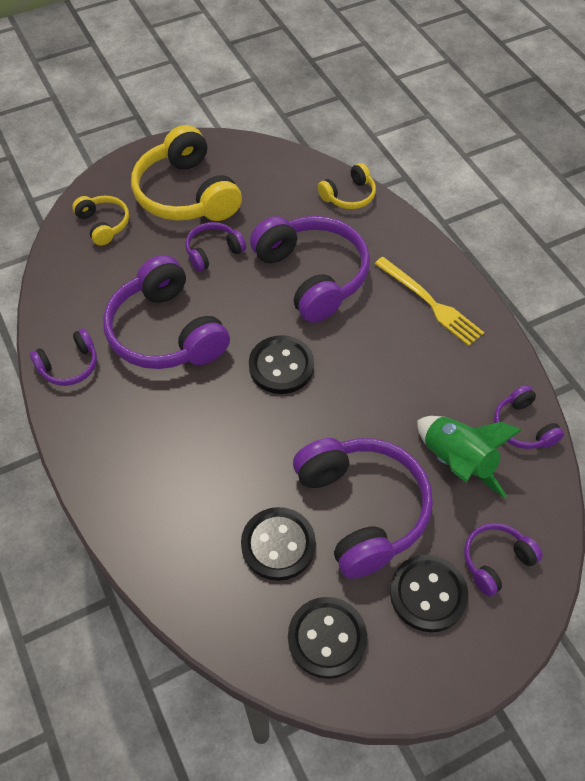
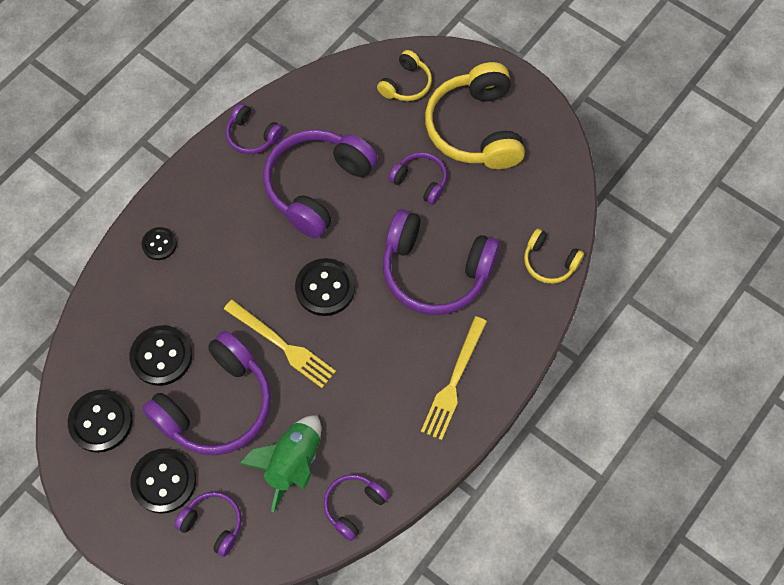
camera: 65 degrees right, 10 degrees up
(140, 499) = (159, 244): none -> black button
(186, 194) = (475, 129): yellow headphones -> yellow headphones turned 45 degrees counterclockwise
(312, 275) = (435, 271): purple headphones -> purple headphones turned 75 degrees clockwise
(324, 425) = (282, 345): none -> yellow fork

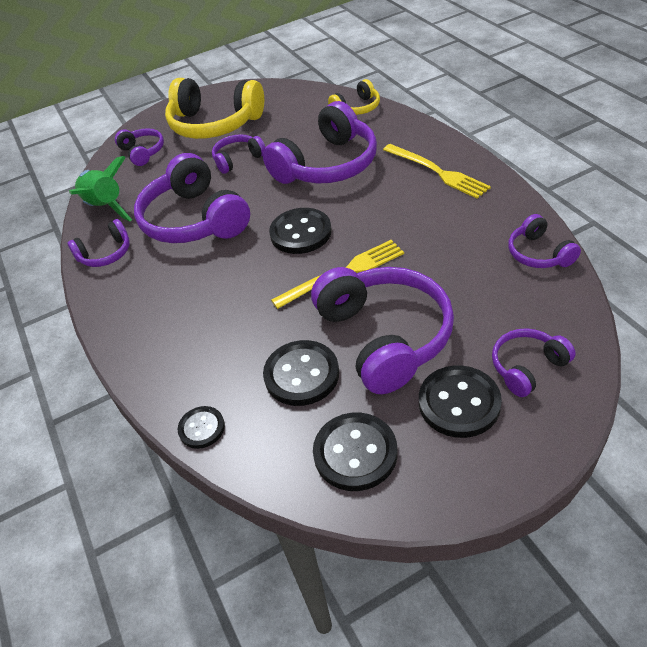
camera: 60 degrees left, 20 degrees down
(159, 244) = (166, 350): black button -> black button (201, 428)
(292, 463) = (476, 288): green rocket -> green rocket (105, 207)
(406, 84) = (143, 152): yellow headphones -> purple headphones

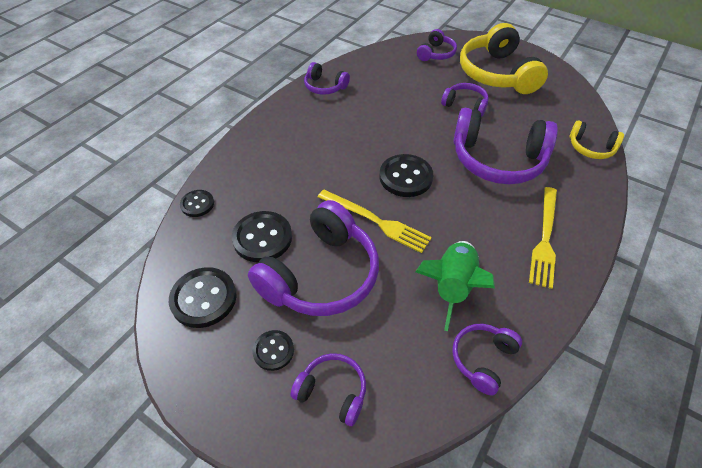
camera: 55 degrees right, 5 degrees up
(105, 207) = (368, 65): green rocket -> green rocket (452, 287)
(194, 220) = (383, 113): purple headphones -> none
(459, 403) = (273, 351): black button -> black button, size x0.59

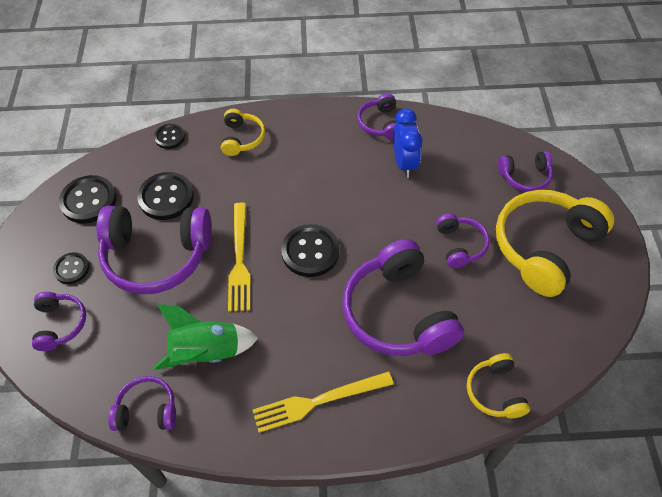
camera: 55 degrees right, 5 degrees up
(253, 161) = (242, 138): none -> yellow headphones
(372, 94) = (404, 163): none -> blue clock

